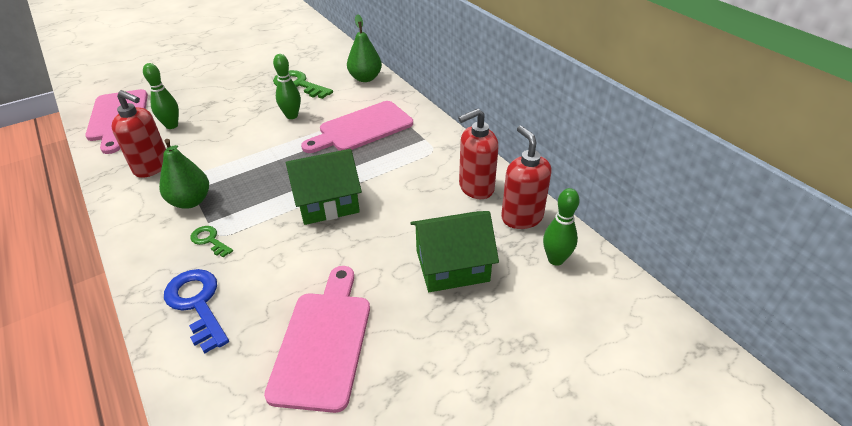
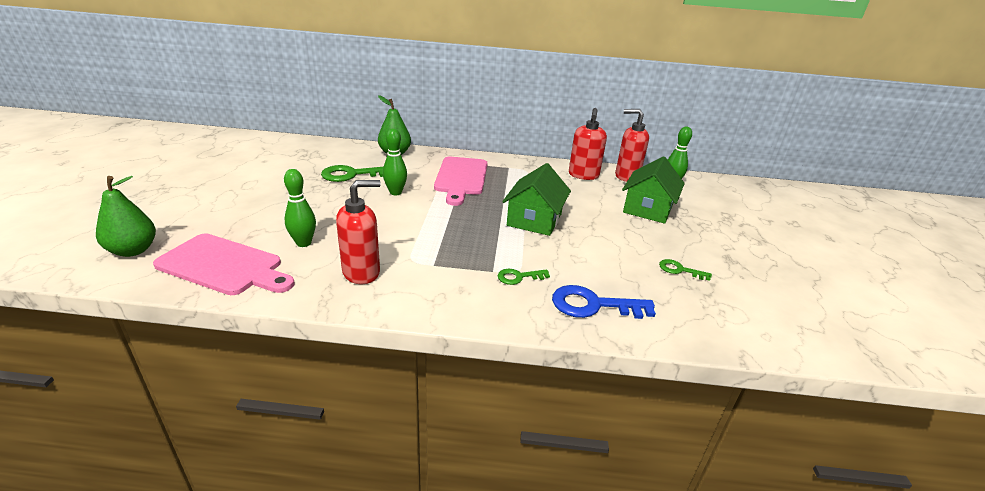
camera: 55 degrees left, 10 degrees down
(190, 201) = (450, 269): green pear -> green pear (133, 250)
(323, 342) = (679, 270): pink cutting board -> green key

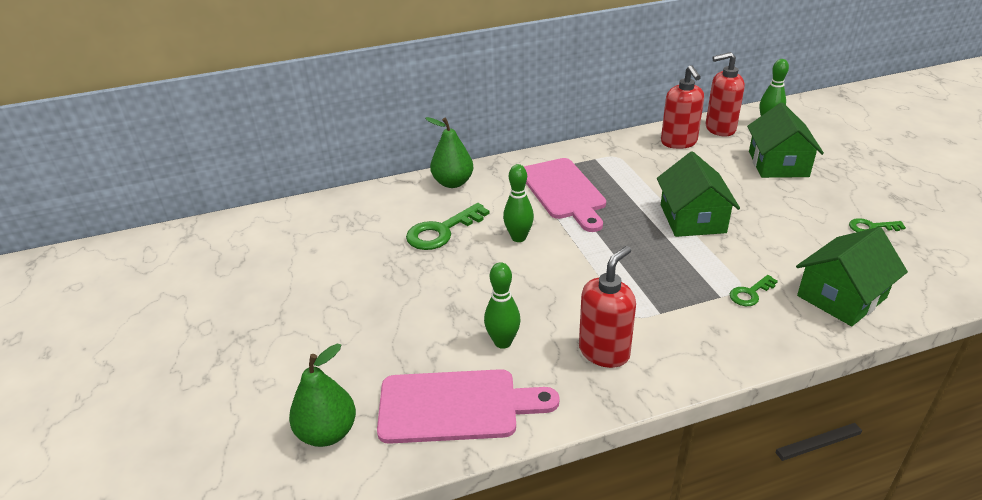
camera: 20 degrees left, 5 degrees up
(593, 305) = (841, 297): blue key -> green house

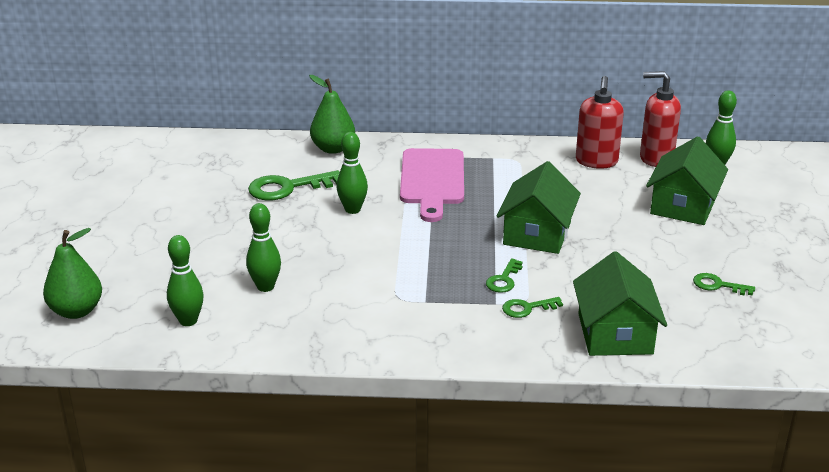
camera: 20 degrees right, 5 degrees down
(456, 406) = (188, 321): pink cutting board -> green bowling pin
(604, 352) = (346, 316): red soap dispenser -> none
(706, 271) = (503, 280): none -> green key
(841, 297) = (615, 334): green house -> green house turned 75 degrees counterclockwise

